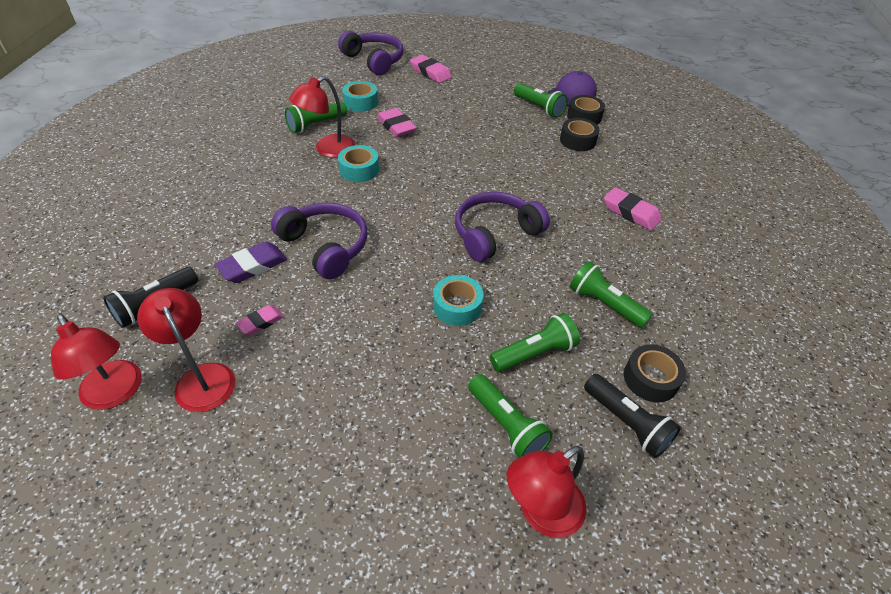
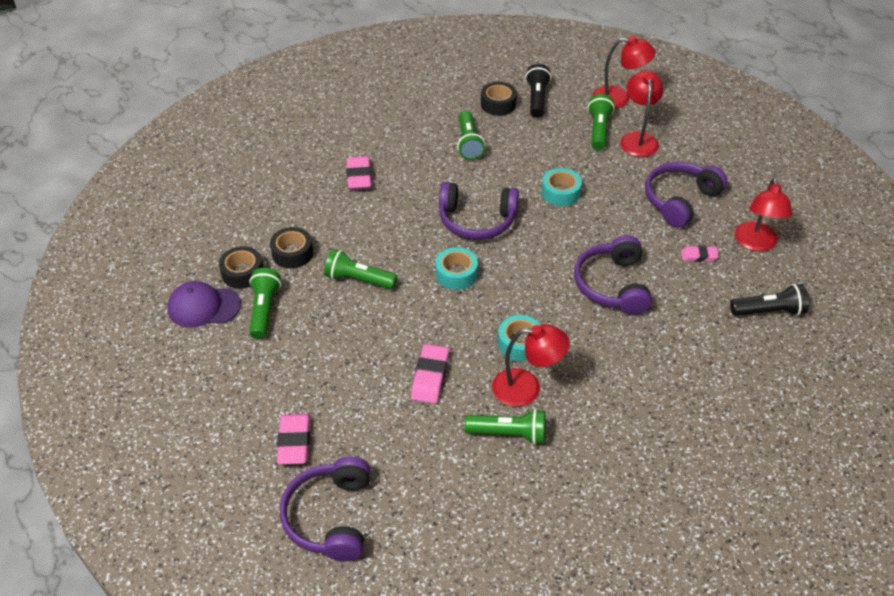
camera: 135 degrees left, 0 degrees up
(116, 394) = (814, 264): red lamp -> red lamp (638, 139)
(253, 266) = (680, 301): purple eraser -> none
(325, 381) = (680, 200): none -> purple headphones
(360, 102) = (428, 441): turquoise tape -> turquoise tape (456, 274)
(534, 353) = (544, 146): green flashlight -> green flashlight (358, 280)

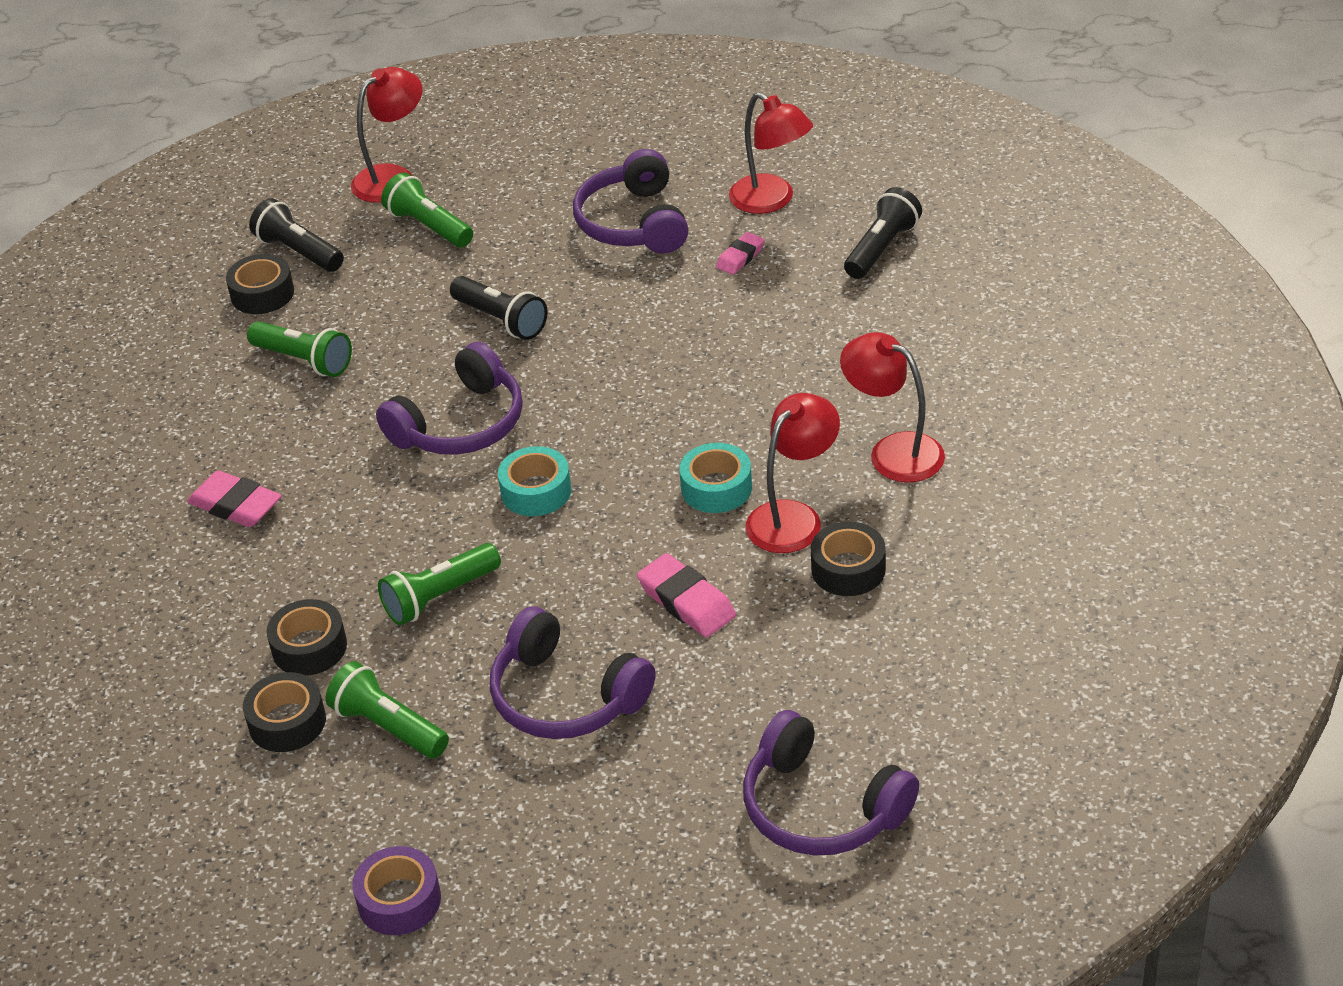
camera: 50 degrees left, 5 degrees down
(163, 376) = (399, 900): none -> purple tape
(203, 306) = (308, 796): purple cap -> none
(294, 442) = (664, 794): pink eraser -> none
(509, 434) = (848, 569): green flashlight -> black tape
(560, 193) = (501, 320): turquoise tape -> black flashlight
(613, 285) = (708, 355): purple headphones -> purple headphones (566, 696)
(638, 139) = (488, 201): red lamp -> red lamp (893, 451)

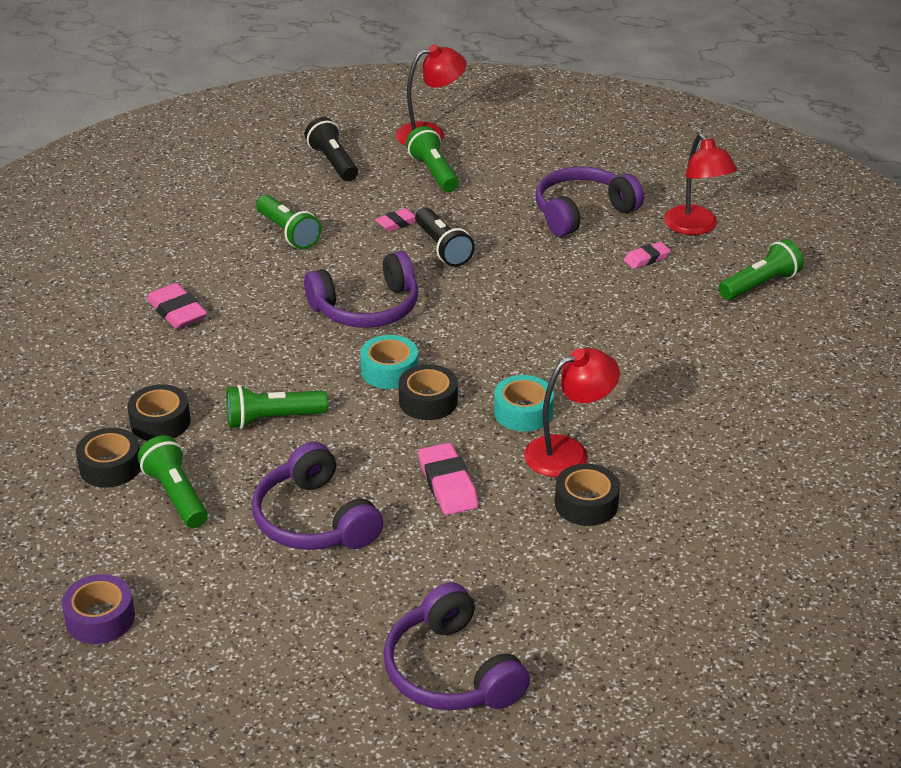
camera: 20 degrees right, 5 degrees down
(262, 294) = (290, 182): black tape -> black tape (428, 401)
(428, 306) = (397, 223): none -> pink eraser
(634, 223) = (582, 212): purple headphones -> purple headphones turned 45 degrees clockwise
(881, 248) = (760, 285): black flashlight -> green flashlight
(893, 451) = (677, 431): red lamp -> none

